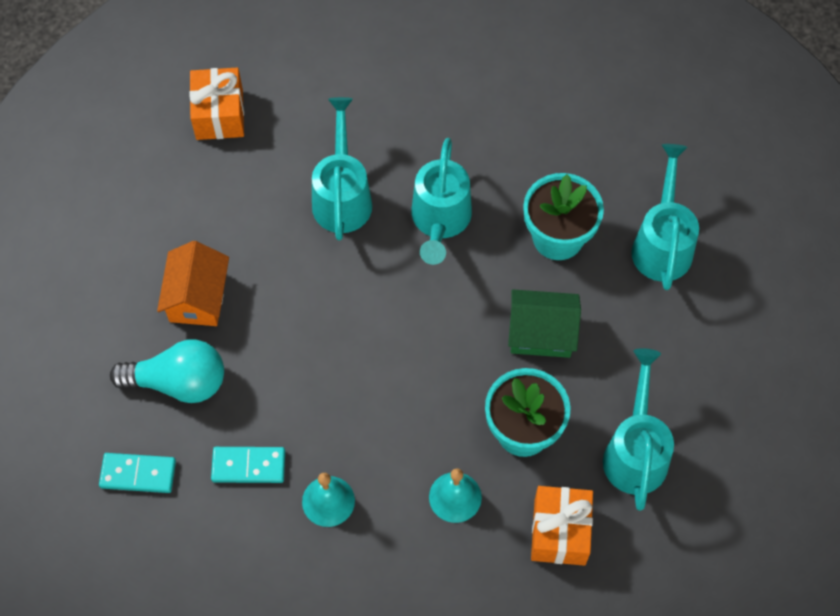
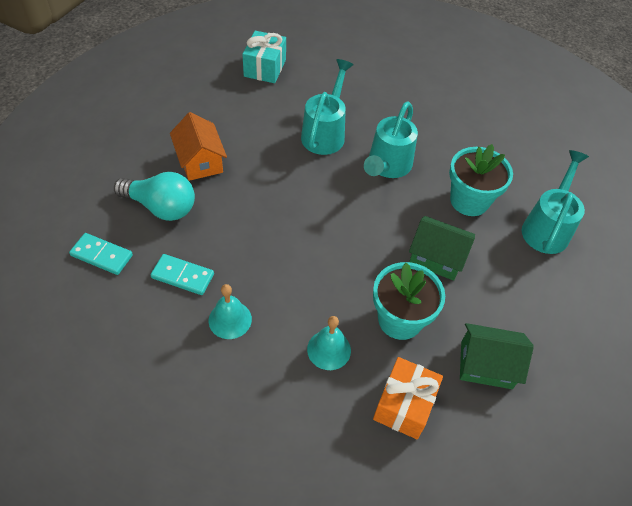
camera: 15 degrees right, 10 degrees down
(198, 297) = (200, 161): orange house -> orange house turned 45 degrees counterclockwise
(219, 114) = (265, 68): orange gift -> turquoise gift
(635, 452) = (486, 365): turquoise watering can -> green house

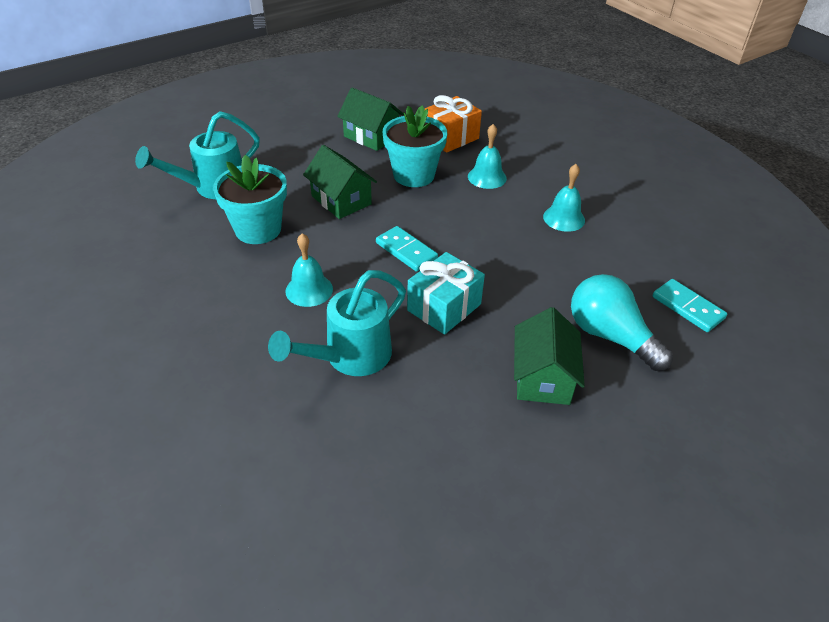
camera: 150 degrees left, 10 degrees down
(183, 276) = (600, 262): turquoise domino -> turquoise domino (406, 251)
(200, 161) = (542, 377): orange house -> green house
(265, 68) = (362, 515): turquoise gift -> turquoise gift (444, 307)
(387, 166) = (309, 290): turquoise watering can -> turquoise bell

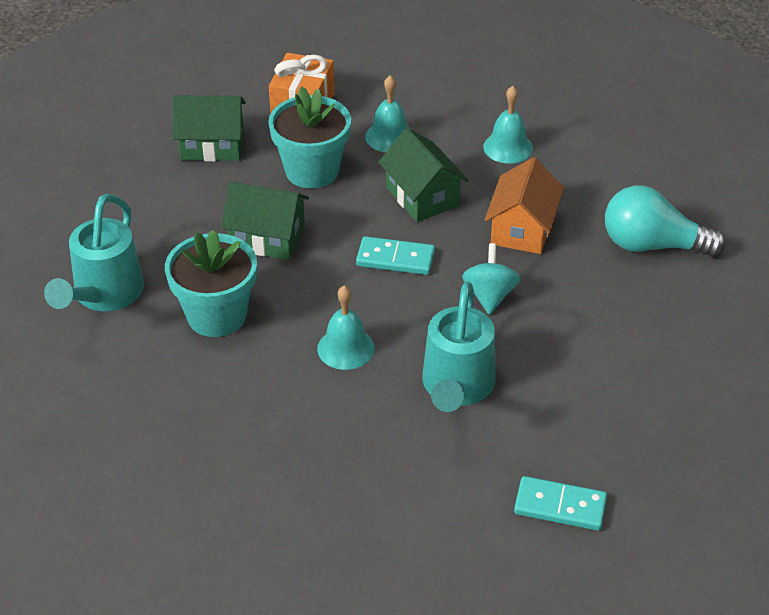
camera: 35 degrees left, 0 degrees up
(444, 307) = (489, 296): turquoise gift -> turquoise spinning top
(517, 275) = (522, 229): none -> orange house
(542, 377) = (633, 312): green house -> green house (422, 196)
(688, 307) = (690, 184): turquoise domino -> turquoise domino (560, 506)

